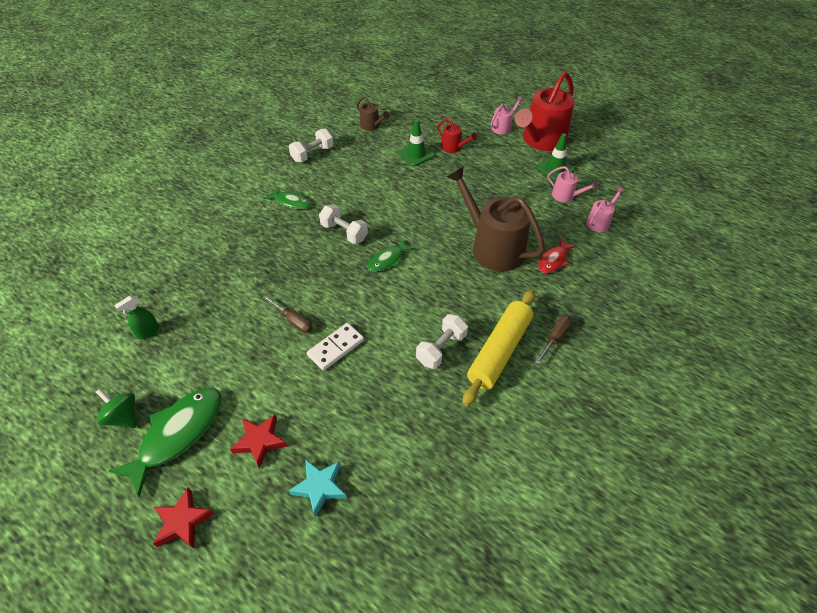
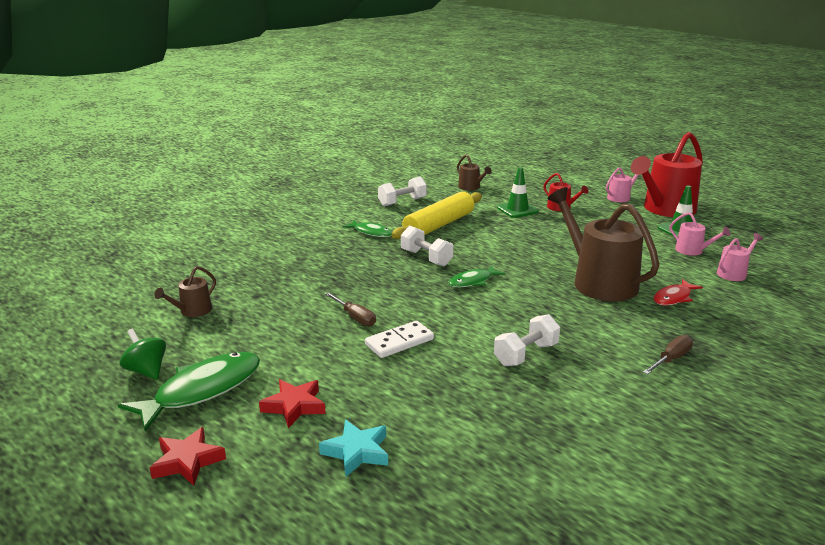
camera: 10 degrees right, 25 degrees down
(148, 332) = (192, 311): green spray bottle -> brown watering can
(499, 351) = (598, 363): yellow rolling pin -> yellow rolling pin (439, 225)

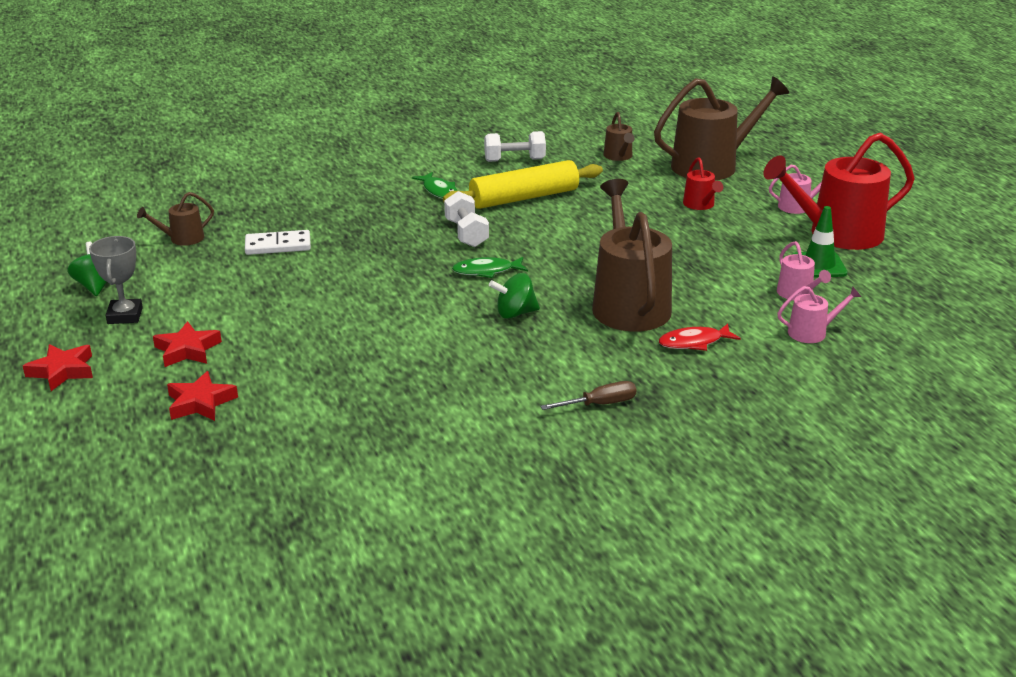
camera: 25 degrees right, 5 degrees up
(202, 390) = (125, 315): green fish -> grey trophy
(355, 317) = (325, 281): brown screwdriver -> none
(357, 452) = (200, 403): turquoise star -> red star
(399, 342) = (341, 316): white domino -> white domino (278, 245)
(517, 210) = (641, 197): green traffic cone -> none
(526, 354) = (451, 360): white dumbbell -> none
(530, 307) = (515, 313): none -> green spinning top
(537, 182) = (711, 165): none -> brown watering can

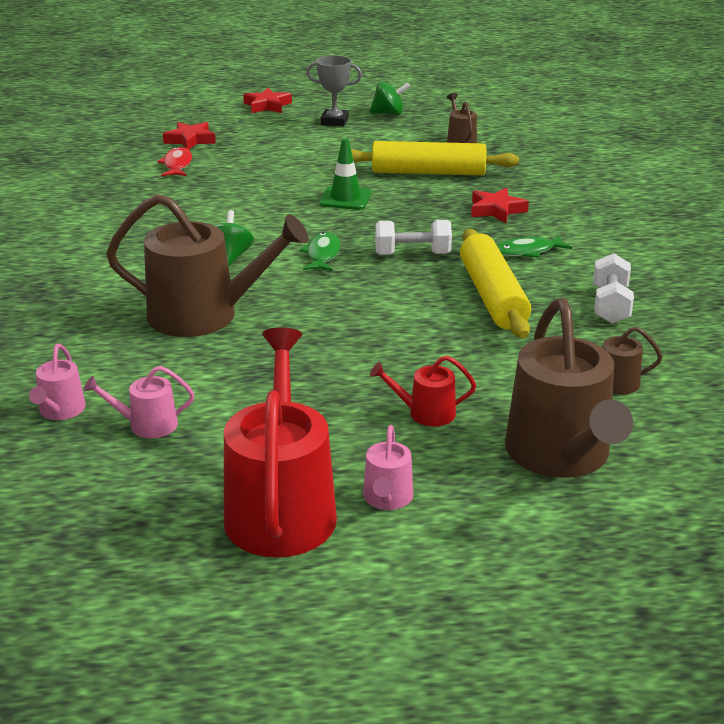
camera: 105 degrees right, 0 degrees up
(187, 350) = (267, 138): red star -> red star (496, 210)
(278, 245) = (428, 172): white domino -> yellow rolling pin
(600, 404) = (49, 272): brown screwdriver -> none
(694, 342) = (103, 335): red fish -> red fish (177, 164)
(818, 265) = (204, 463): green traffic cone -> green traffic cone (345, 198)

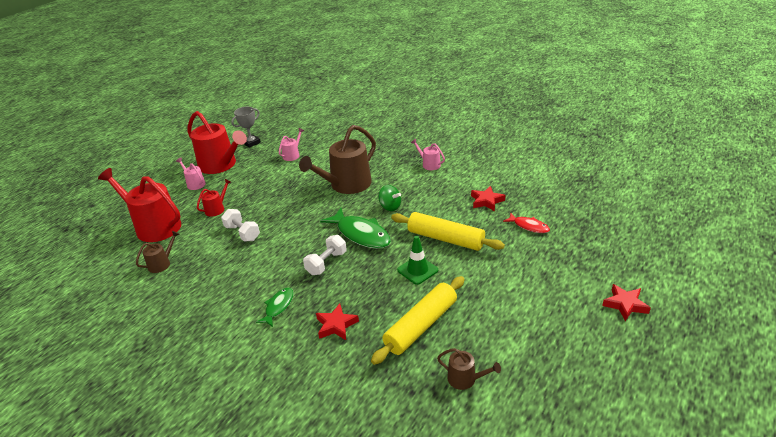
camera: 130 degrees right, 5 degrees up
(60, 411) = (322, 143): pink watering can -> pink watering can (429, 164)
(190, 140) = (570, 244): red star -> red star (486, 201)
(322, 254) = (361, 234): green fish -> green fish, size x1.80
(334, 121) = (562, 326): grey trophy -> grey trophy (251, 143)
(389, 113) = (560, 368): green spinning top -> none
(492, 296) = (258, 268): yellow rolling pin -> yellow rolling pin (445, 239)
(561, 455) = (154, 226): brown watering can -> red watering can
(610, 305) = (199, 302): white dumbbell -> white dumbbell (242, 233)

